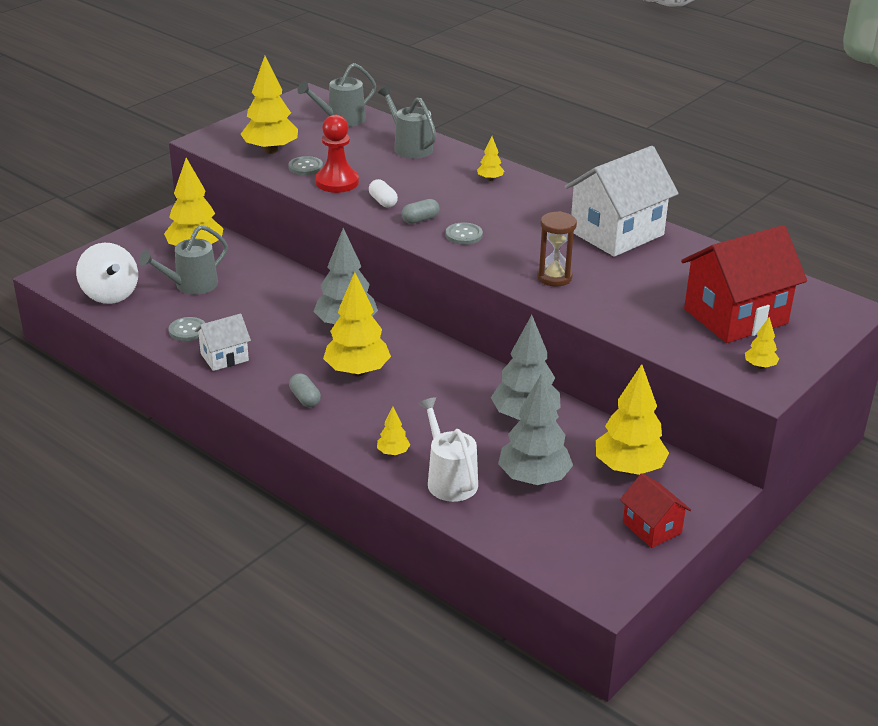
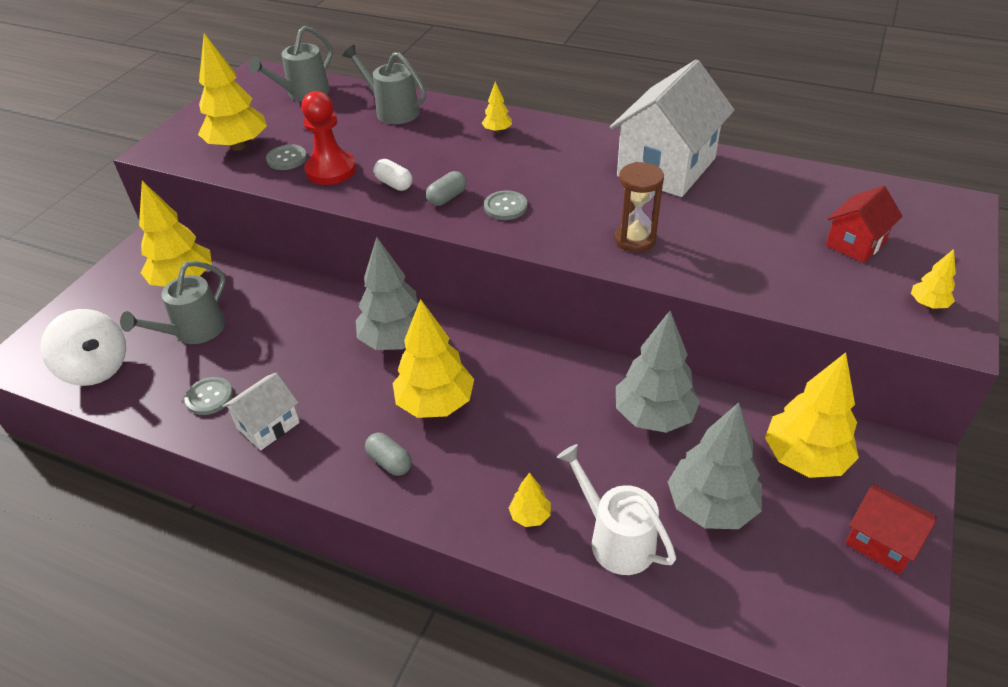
camera: 15 degrees left, 10 degrees up
(735, 316) = (855, 243): red house -> red house, size x0.52

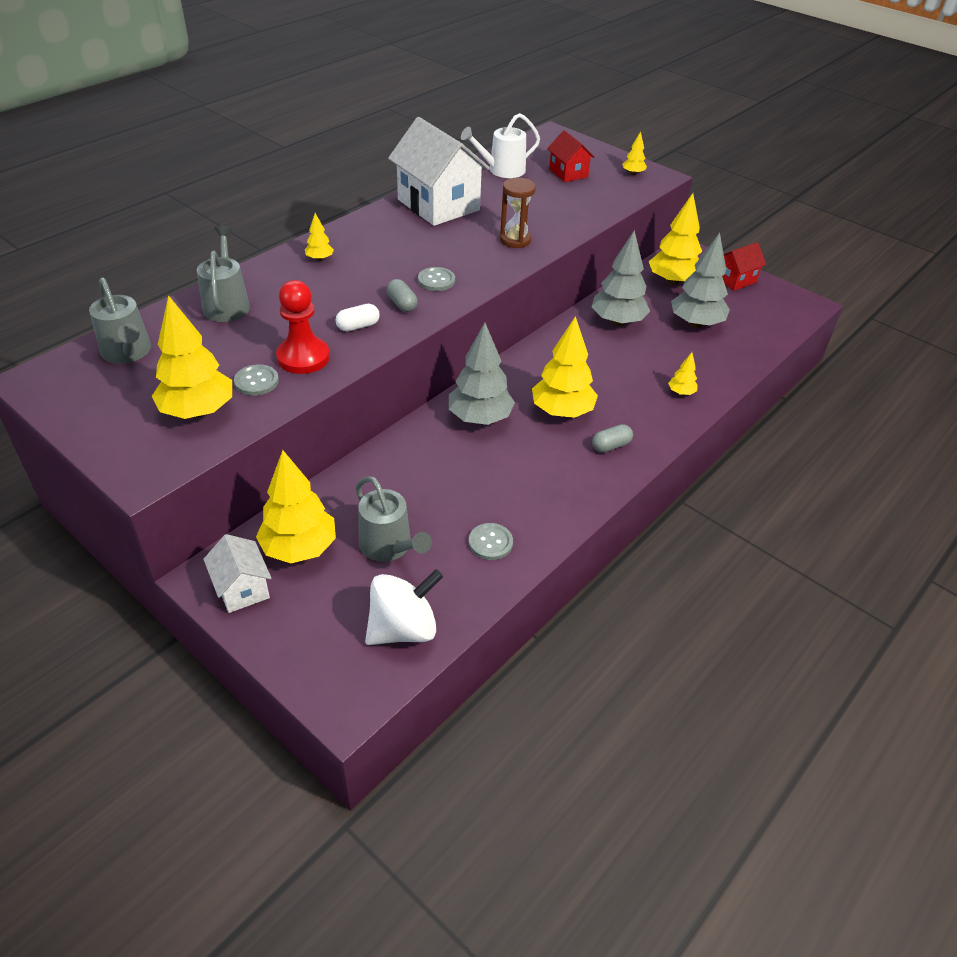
camera: 75 degrees left, 0 degrees up
(268, 425) = (543, 508): white house -> white house (242, 588)
(393, 111) = (227, 304): grey watering can -> grey watering can turned 120 degrees clockwise
(616, 539) = (709, 364): white watering can -> white watering can (502, 170)

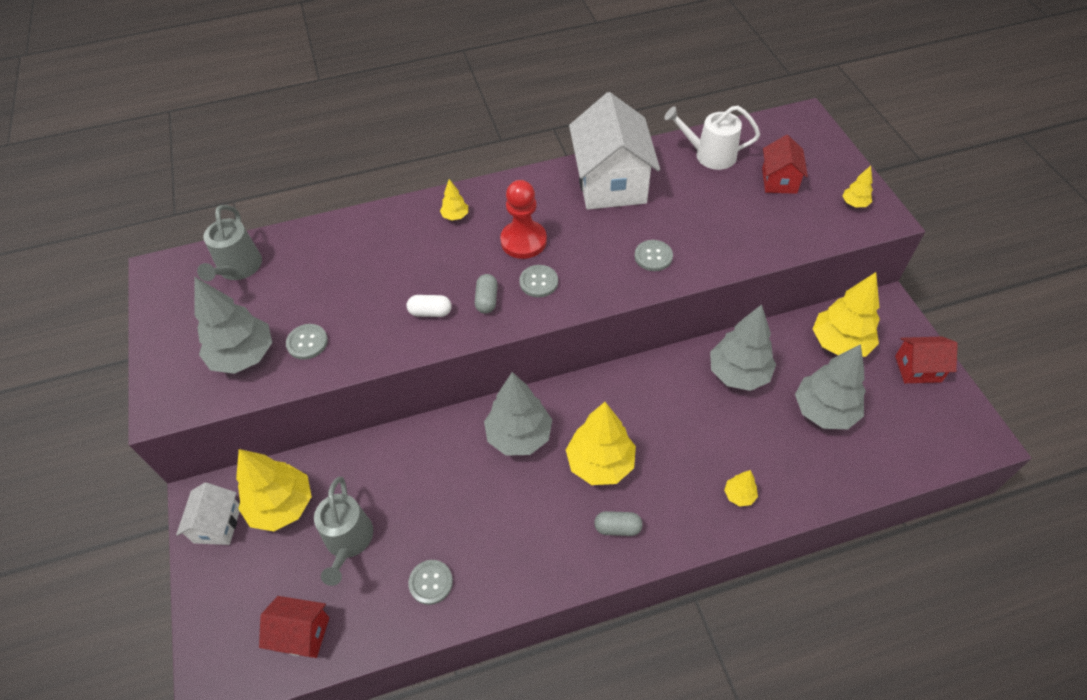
camera: 35 degrees right, 10 degrees up
(198, 411) = (244, 356): yellow tree -> grey tree
(227, 304) = (344, 243): grey watering can -> none
(303, 357) = (361, 330): red pawn -> red pawn (523, 241)
(403, 628) = (302, 633): white spinning top -> red house
(515, 240) = (653, 256): brown hourglass -> grey button

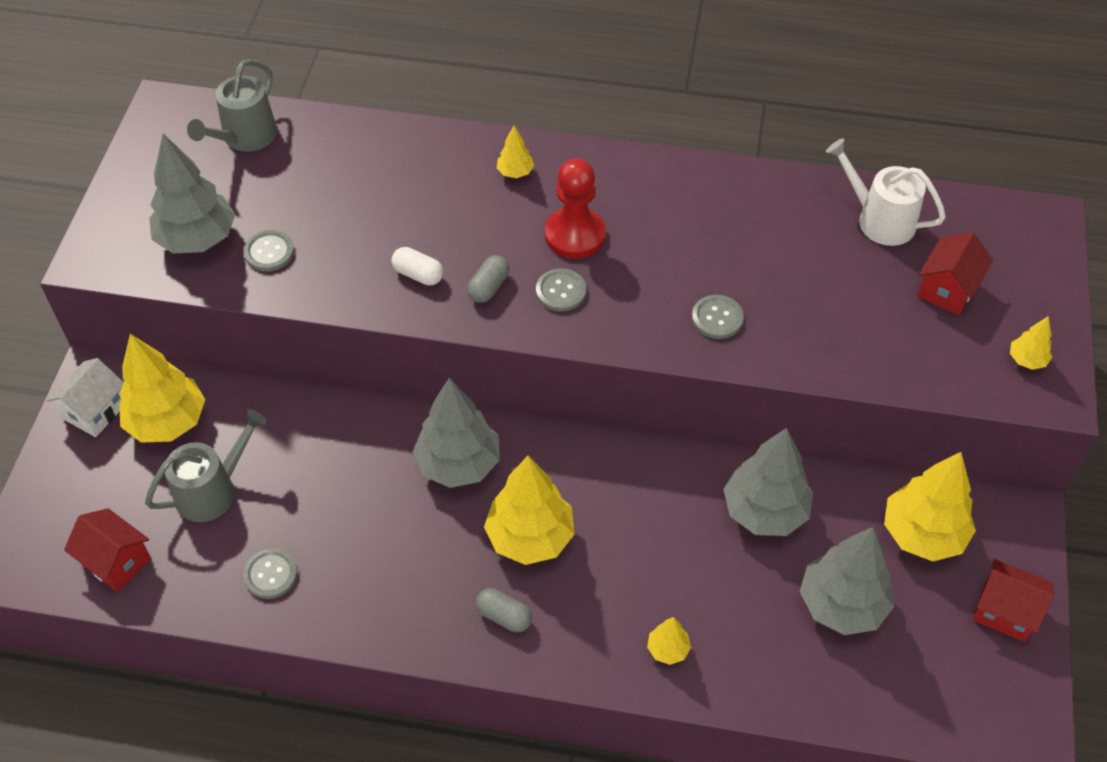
camera: 25 degrees right, 0 degrees up
(348, 541) = (212, 491): grey watering can -> grey watering can turned 150 degrees counterclockwise
(611, 183) = (728, 206): white house -> none

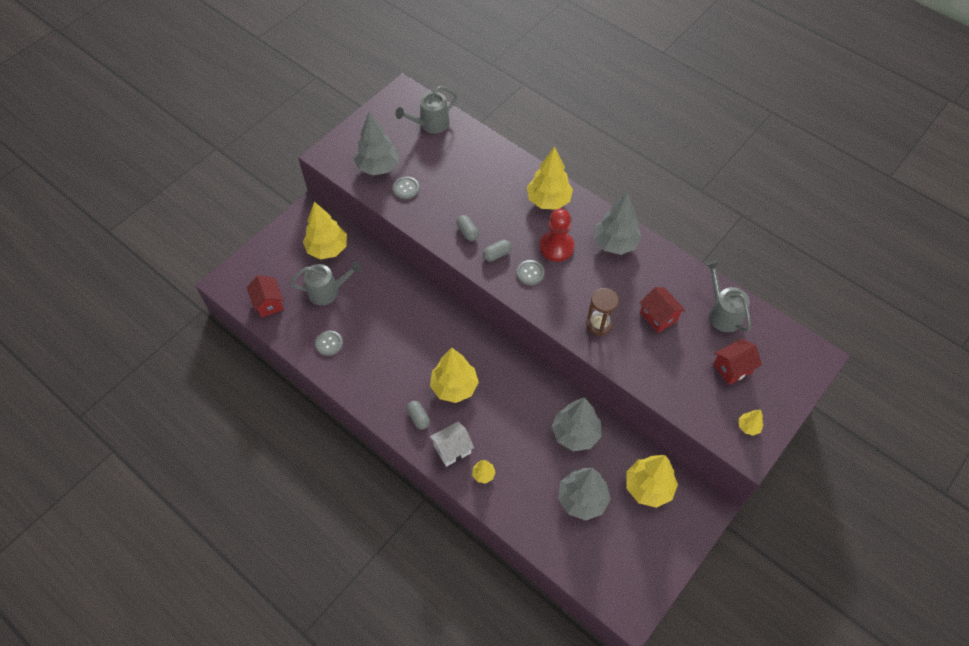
camera: 30 degrees right, 5 degrees up
(95, 411) = (300, 228): white house -> white house (452, 449)
(418, 274) = (467, 232): white capsule -> grey capsule
(458, 464) = (444, 334): grey tree -> grey tree (615, 243)
(515, 172) = (548, 200): yellow tree -> yellow tree, size x2.16
(717, 318) = (599, 324): grey button -> brown hourglass
(879, 220) = (722, 313): white watering can -> grey watering can
(1004, 611) = (663, 548): red house -> red house (658, 316)

